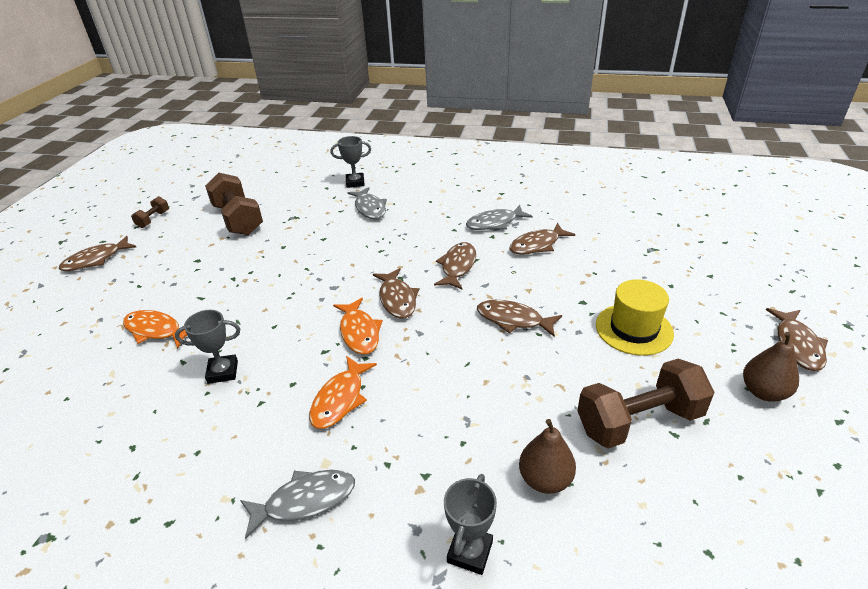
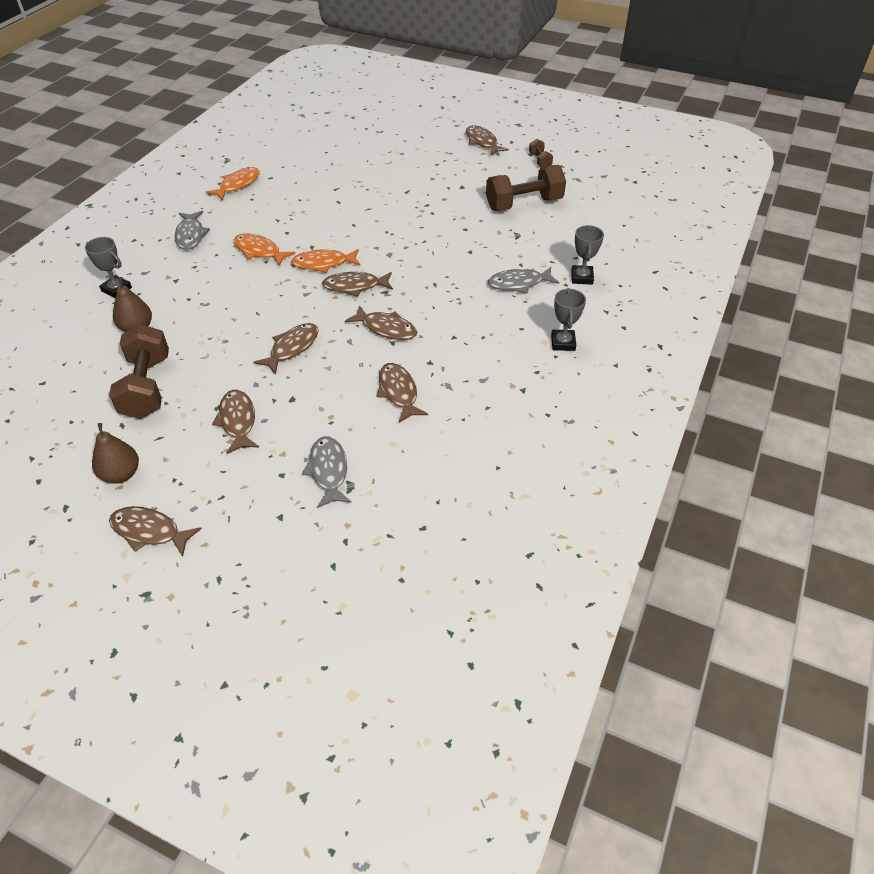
camera: 100 degrees right, 10 degrees up
(153, 219) = (540, 161): brown dumbbell -> brown dumbbell turned 45 degrees clockwise
(156, 330) = (376, 176): orange fish -> orange fish (238, 185)
(223, 372) = (315, 204): grey trophy -> grey trophy (563, 343)
(494, 223) = (455, 369): grey fish -> grey fish (328, 471)
(634, 329) = (237, 421): yellow hat -> brown fish

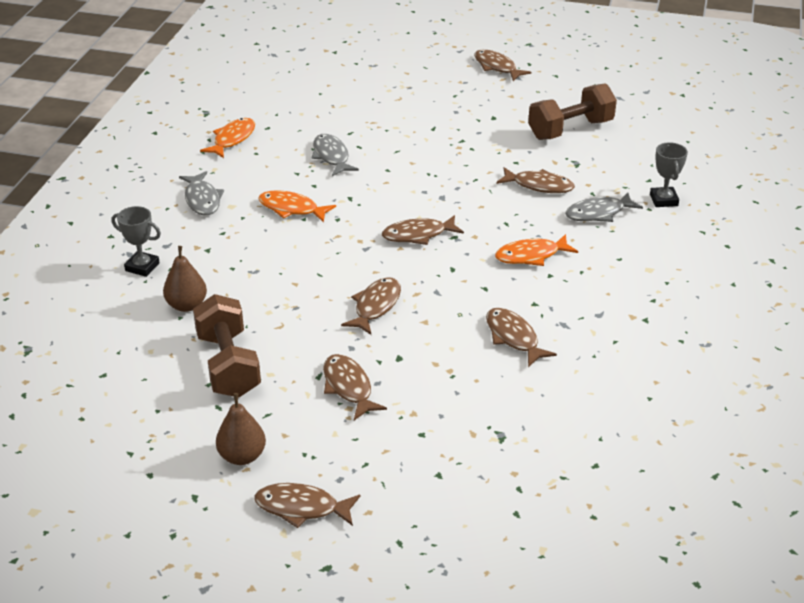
camera: 10 degrees left, 10 degrees down
(323, 263) = (371, 215): orange fish -> orange fish (531, 256)
(328, 471) = (471, 424): grey fish -> grey fish (331, 156)
(386, 328) = (472, 275): brown fish -> brown fish (539, 186)
(540, 161) = (569, 82): brown dumbbell -> none
(563, 343) = (669, 268): grey trophy -> none

